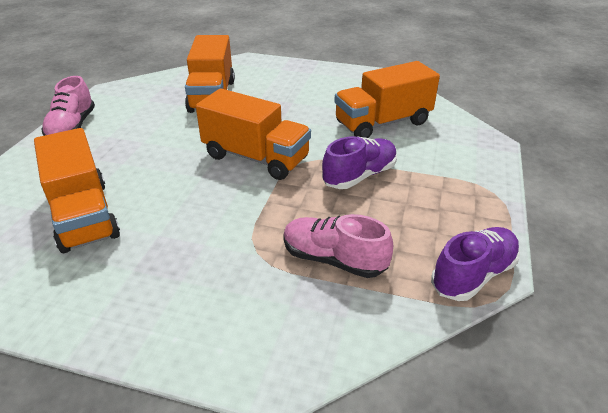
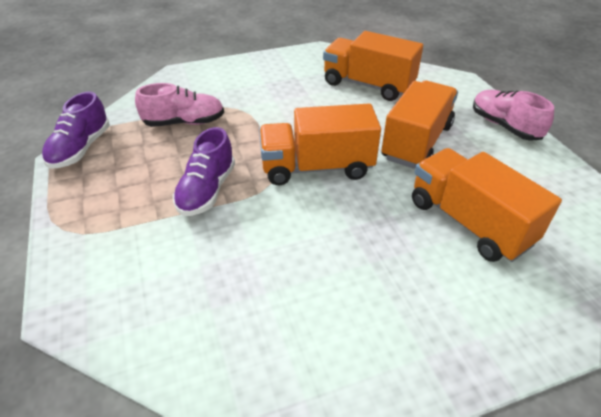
camera: 145 degrees right, 5 degrees up
(382, 123) = (226, 280): orange truck -> orange truck (416, 142)

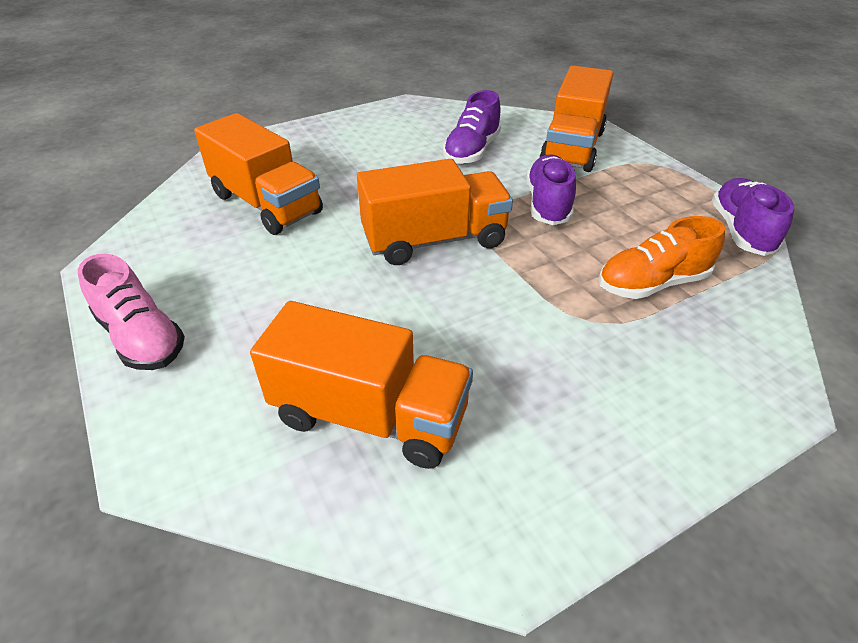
camera: 170 degrees right, 0 degrees up
(184, 122) = (652, 283): pink shoe -> orange shoe
(243, 277) = (472, 151): none -> purple shoe
(416, 142) = (298, 290): orange truck -> orange truck (572, 147)

